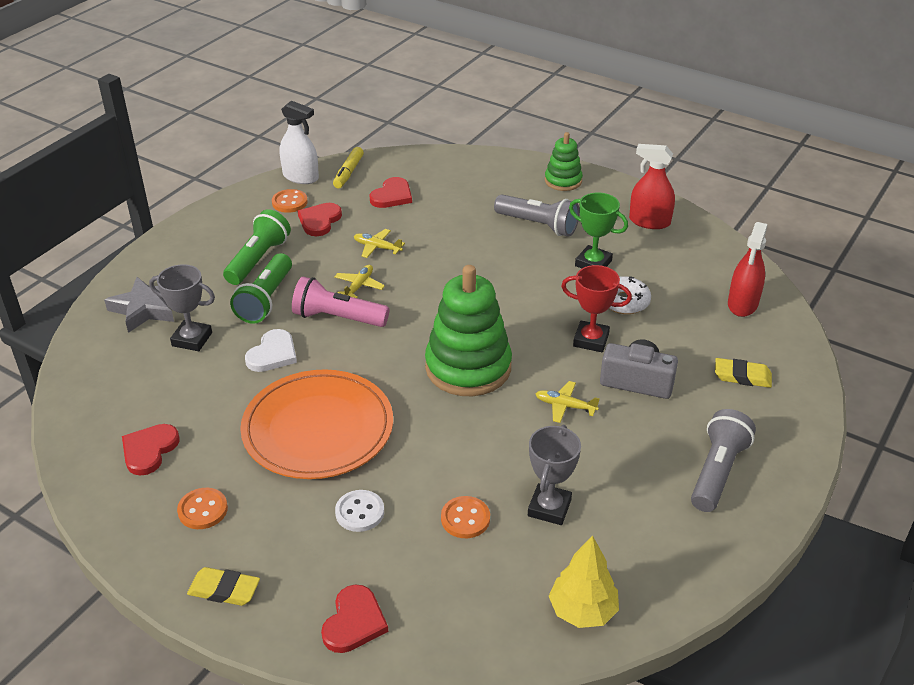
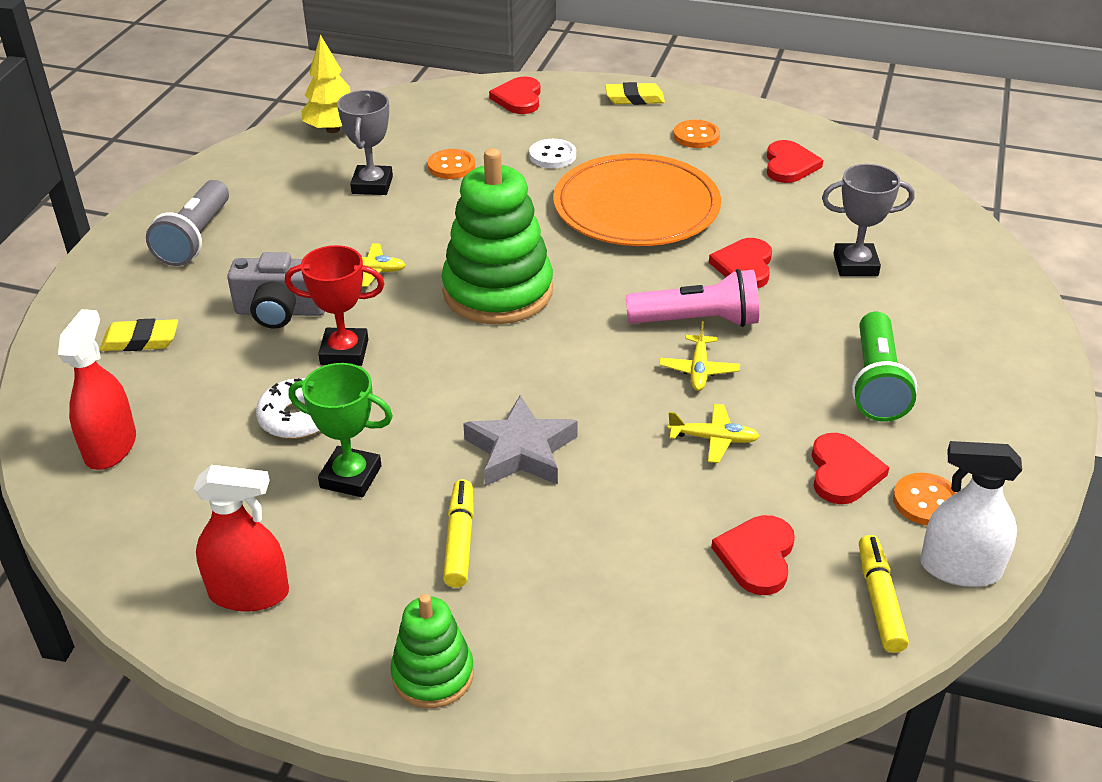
camera: 165 degrees right, 0 degrees up
(145, 309) = (952, 289): grey star -> grey star (521, 450)
(266, 300) = (811, 327): green flashlight -> none
(273, 354) = (744, 266): white heart -> red heart
(538, 225) = (459, 540): grey flashlight -> yellow marker

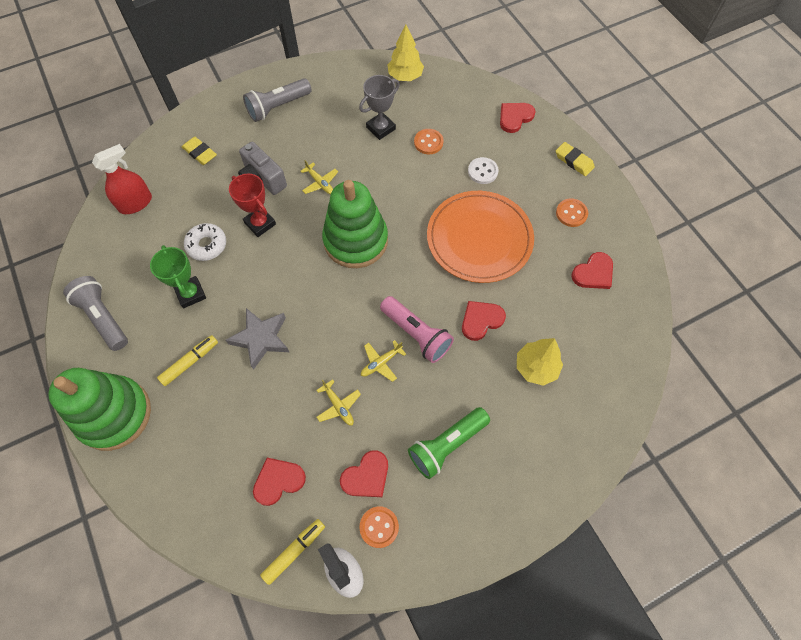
camera: 45 degrees right, 25 degrees up
(249, 593) = (103, 318): red spray bottle -> grey flashlight
(433, 674) = (114, 414): green stacking toy -> green stacking toy, size x1.85
(855, 265) = (536, 367): grey trophy -> yellow tree

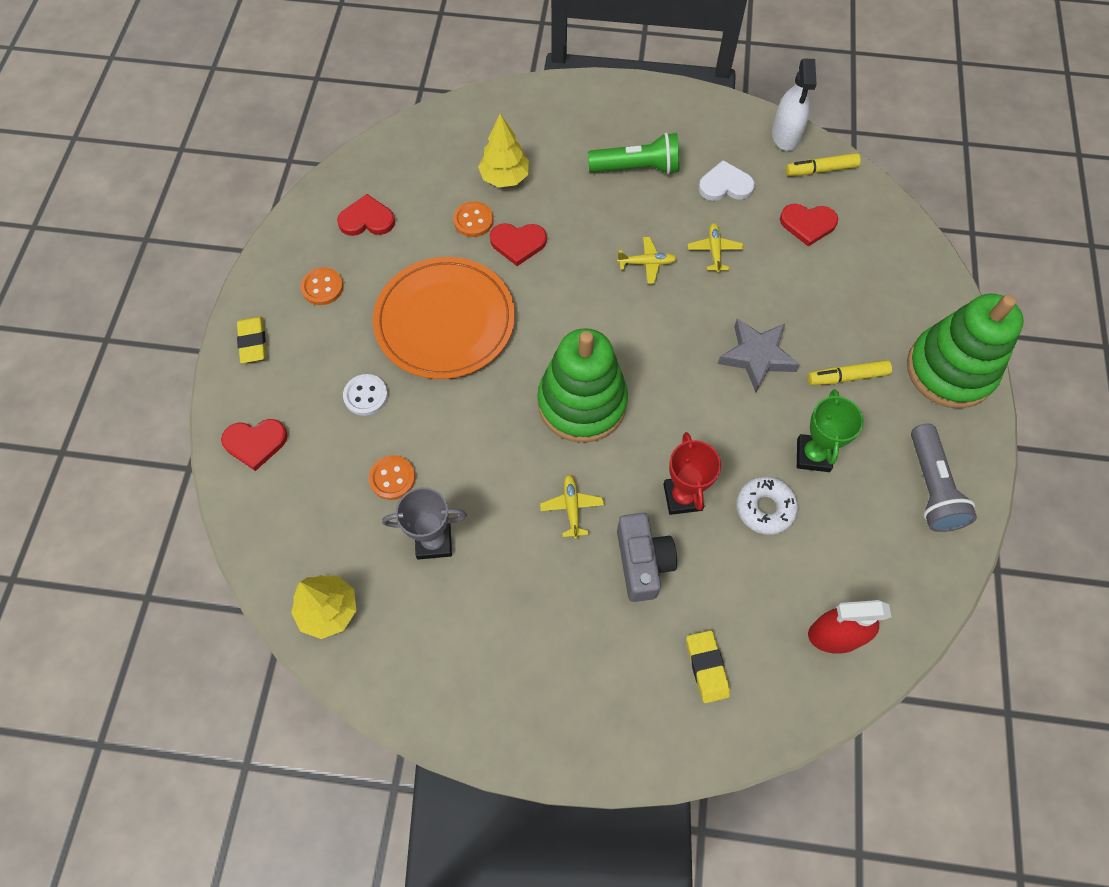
camera: 145 degrees left, 0 degrees up
(278, 107) = (548, 679): grey flashlight -> none
(366, 476) = (725, 185): red heart -> white heart
(379, 527) = (738, 147): orange button -> orange button (473, 220)
(416, 334) = (592, 268): pink flashlight -> none

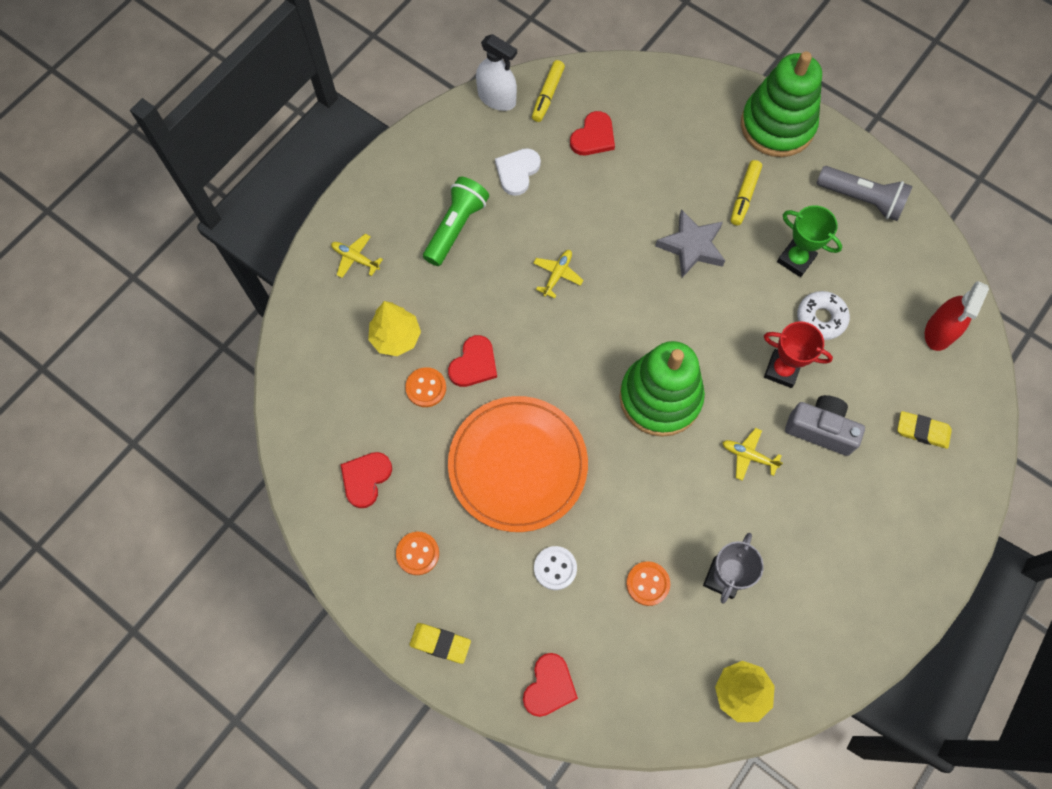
camera: 60 degrees left, 5 degrees up
(714, 250) = (576, 218): yellow plane -> yellow plane (355, 258)

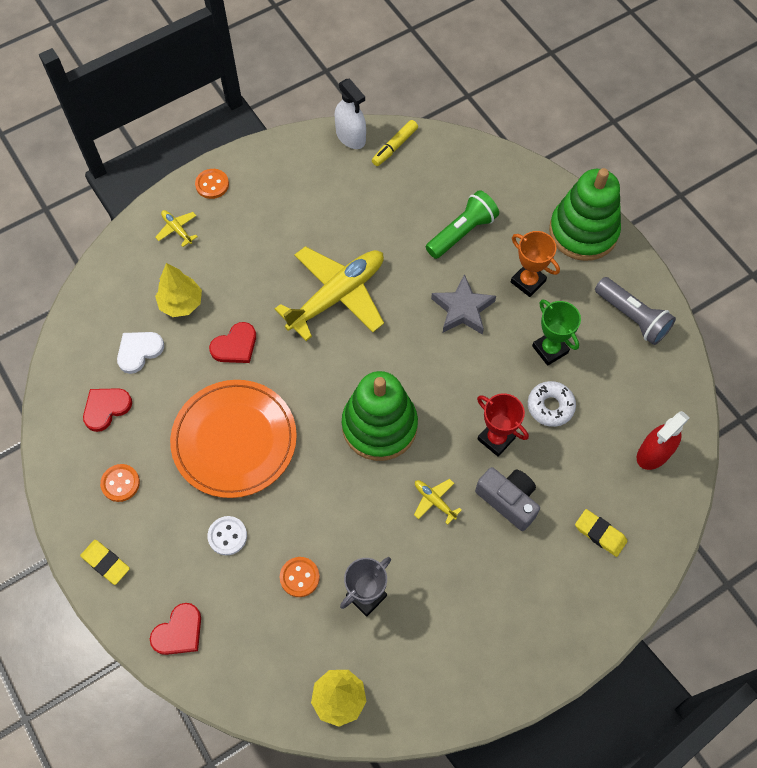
camera: 20 degrees right, 5 degrees down
(426, 388) = (187, 352): orange button -> orange button (212, 184)
(456, 227) = (270, 230): green flashlight -> green flashlight (462, 232)
(517, 172) = (341, 201): white heart -> white heart (139, 351)
(557, 275) = (337, 296): yellow plane -> yellow plane, size x2.46
(593, 137) = (418, 192): red heart -> none
(744, 196) = (528, 281): yellow marker -> orange trophy

